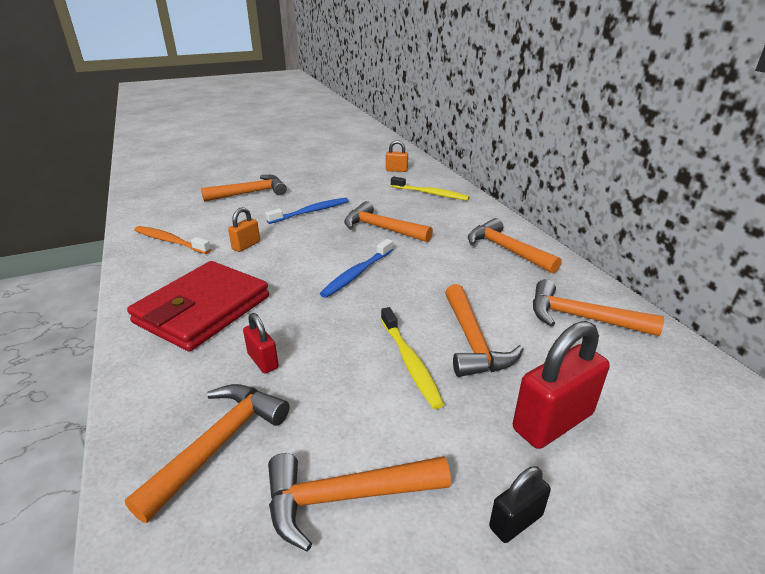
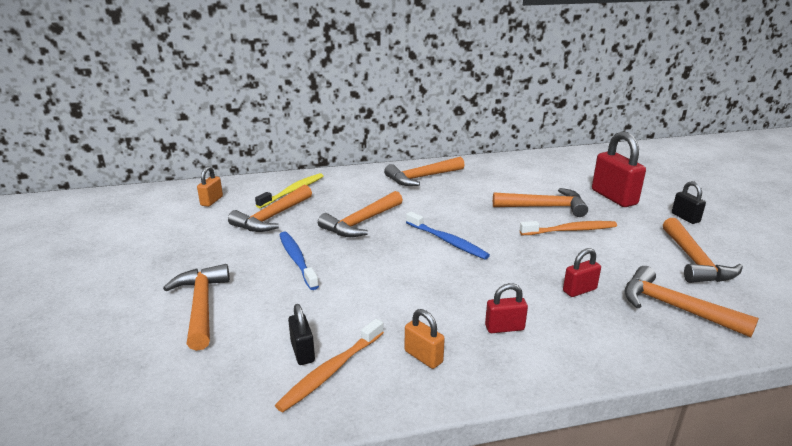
camera: 80 degrees left, 5 degrees down
(193, 229) = (302, 352): none -> black padlock
(203, 310) = (504, 328): red wallet -> red padlock
(246, 245) = (368, 305): orange padlock -> orange padlock (423, 357)
(410, 362) = (570, 230): yellow toothbrush -> orange toothbrush
(581, 318) = (516, 172): orange hammer -> orange hammer (272, 217)

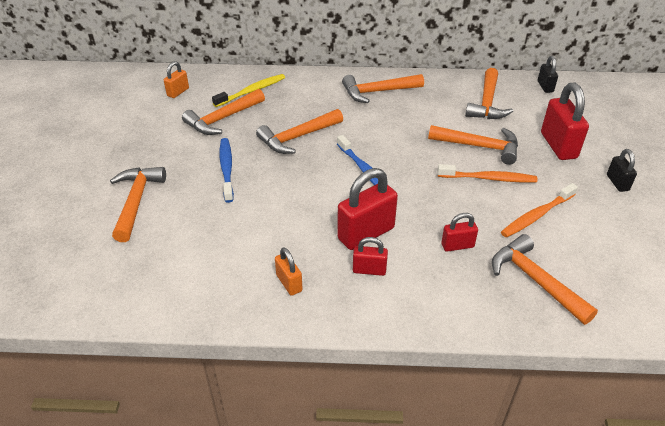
camera: 15 degrees right, 15 degrees up
(302, 352) = (197, 259): black padlock -> black padlock (545, 86)
(331, 371) = (212, 281): orange toothbrush -> orange toothbrush (537, 215)
(480, 295) = (366, 233): none -> red padlock
(695, 261) = (590, 235): orange hammer -> orange hammer (487, 103)

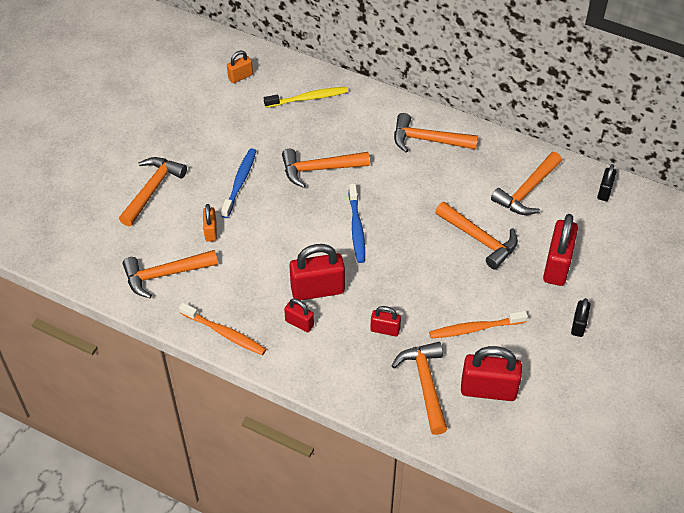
camera: 25 degrees right, 10 degrees up
(222, 119) = (264, 124): orange hammer -> orange hammer (165, 275)
(289, 283) = (231, 310): orange padlock -> orange padlock (210, 231)
(488, 178) = (461, 276): orange toothbrush -> orange toothbrush (224, 333)
(595, 263) = (488, 390): none -> red padlock

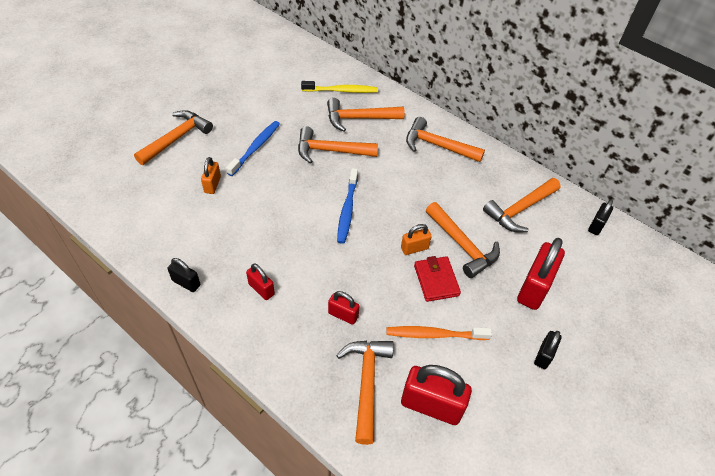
camera: 10 degrees right, 0 degrees up
(165, 275) = (154, 215): orange hammer -> orange hammer (359, 118)
(224, 333) = (186, 283): orange toothbrush -> black padlock
(240, 77) = (290, 63): orange padlock -> orange padlock (414, 248)
(317, 290) = (290, 260): red padlock -> none
(463, 278) = (436, 280): none -> red wallet

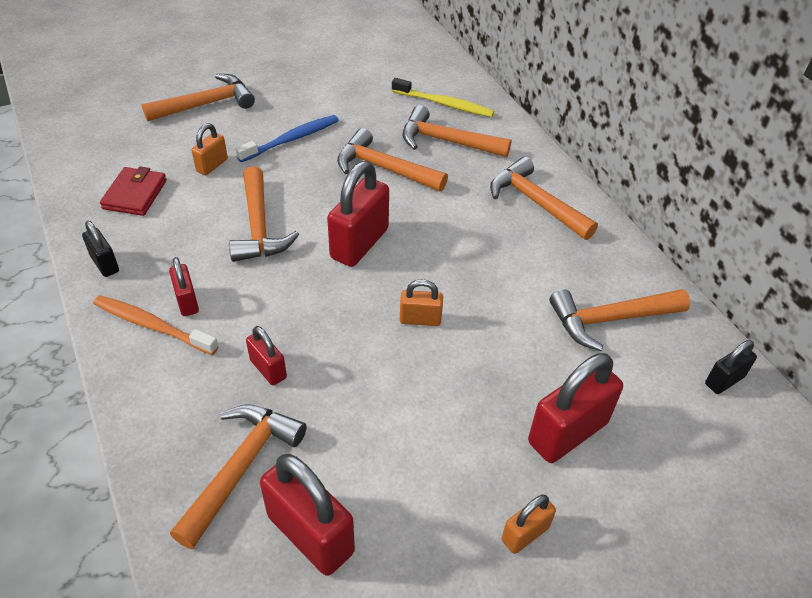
camera: 25 degrees right, 5 degrees down
(347, 210) = (359, 243): blue toothbrush -> red padlock
(434, 334) = (377, 441): orange toothbrush -> orange toothbrush (152, 325)
(436, 280) = (424, 371): red wallet -> red wallet (135, 194)
(462, 245) = (492, 339): orange hammer -> orange hammer (259, 227)
(543, 355) = (525, 534): black padlock -> orange padlock

